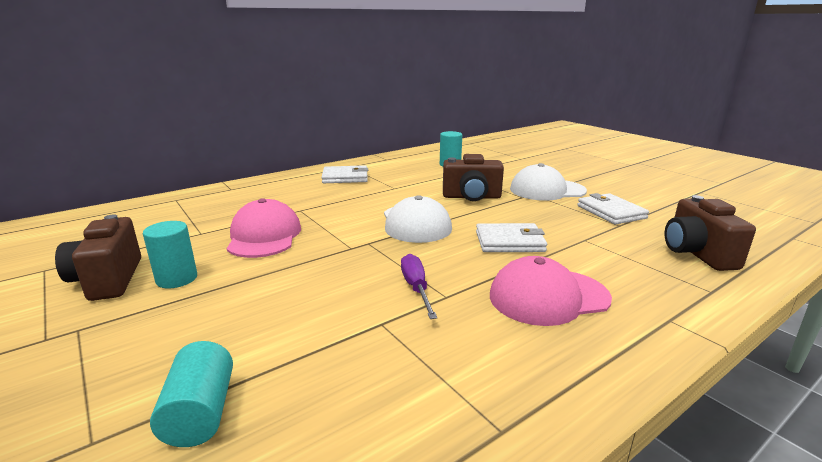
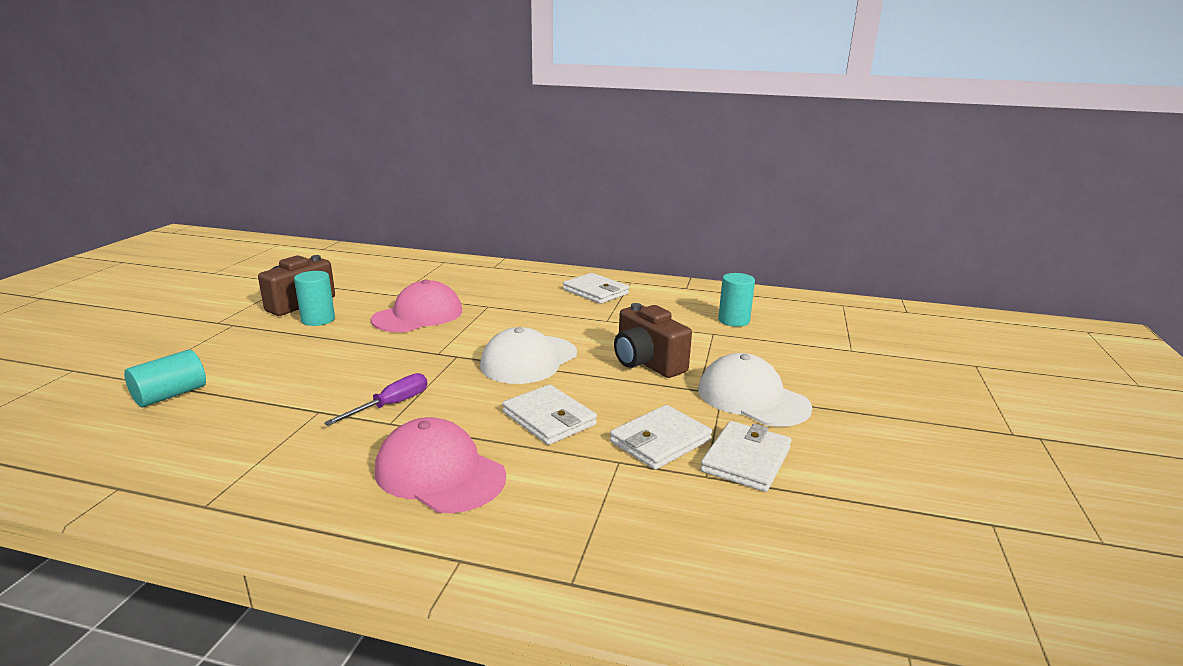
camera: 50 degrees right, 0 degrees up
(571, 223) = (660, 441): none -> white wallet
(697, 253) = (687, 555): brown camera -> none

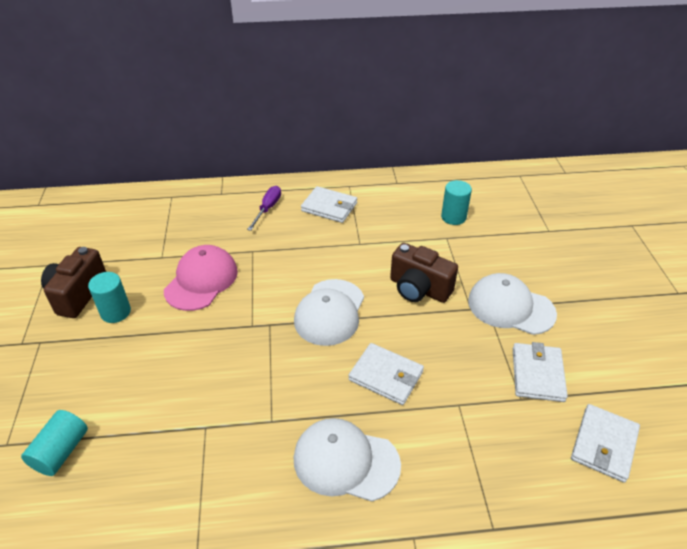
camera: 20 degrees left, 20 degrees up
(391, 405) = (258, 400): purple screwdriver -> purple screwdriver (268, 209)
(439, 473) = (345, 461): pink cap -> white cap
(660, 441) = (474, 374): white wallet -> white wallet (604, 444)

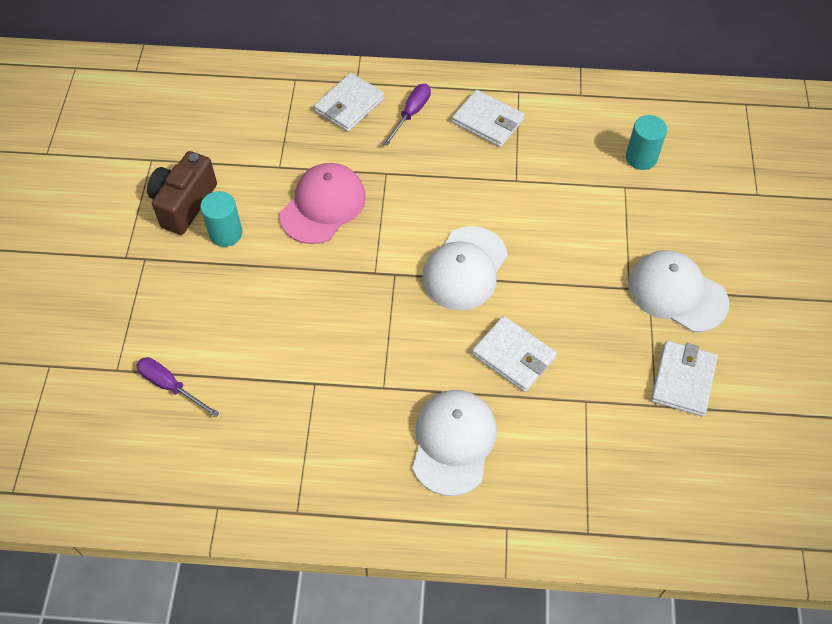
camera: 10 degrees right, 15 degrees up
(61, 451) = (170, 386): turquoise cylinder -> purple screwdriver
(345, 461) = (453, 442): white cap -> white cap turned 75 degrees clockwise
(419, 289) = (574, 253): brown camera -> none
(604, 444) = (729, 469): white wallet -> white wallet (349, 105)

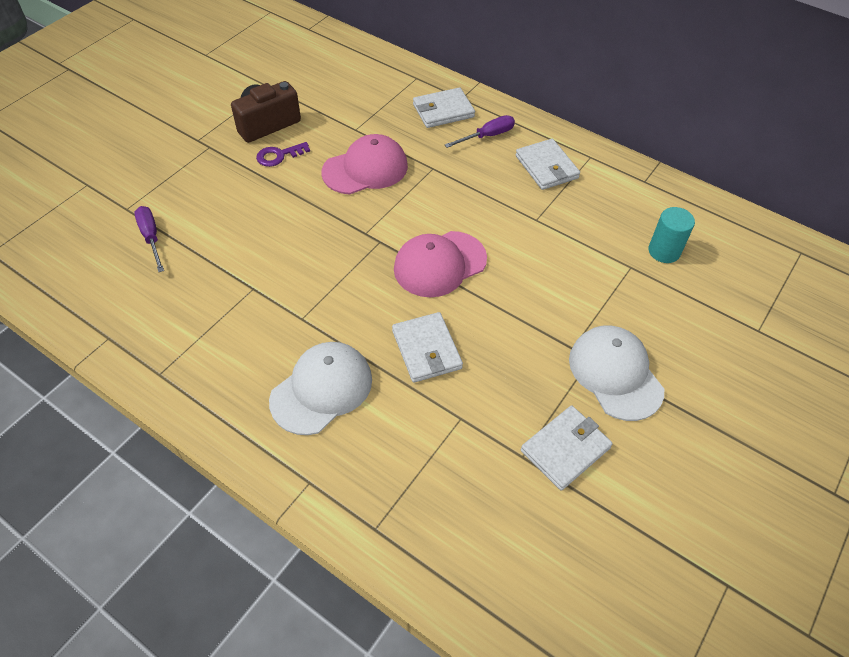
camera: 30 degrees right, 5 degrees down
(225, 233) = (279, 156): turquoise cylinder -> purple key
(464, 268) = (439, 264): white cap -> pink cap

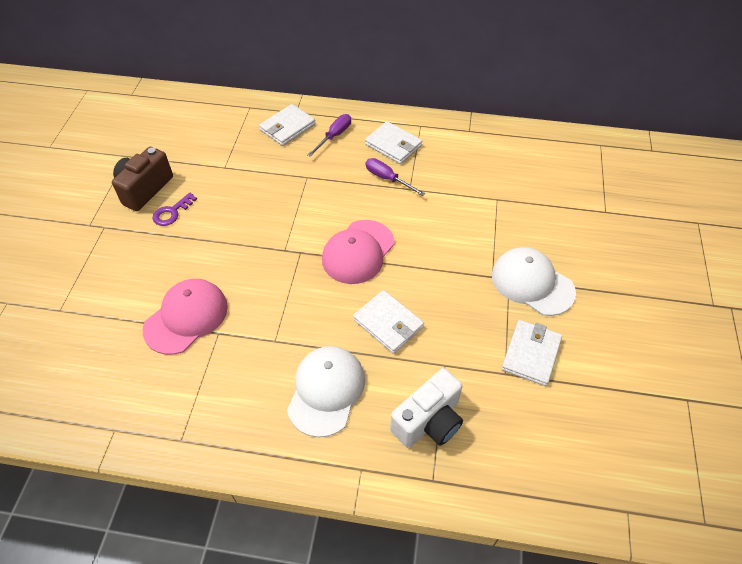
camera: 25 degrees left, 0 degrees up
(151, 237) = (99, 326): purple screwdriver -> purple screwdriver (387, 179)
(365, 169) = (253, 197): pink cap -> pink cap (186, 317)
(407, 467) = (428, 421): none -> white camera
(664, 251) = (512, 178): turquoise cylinder -> none

